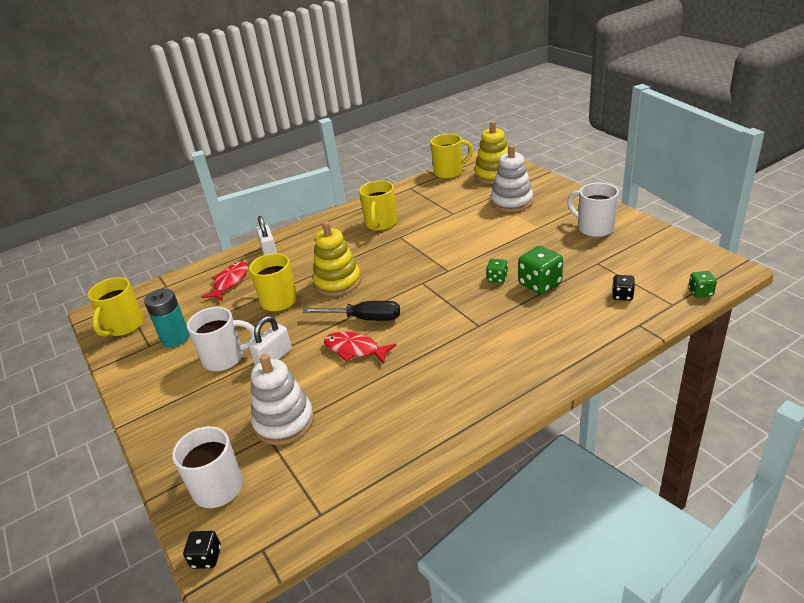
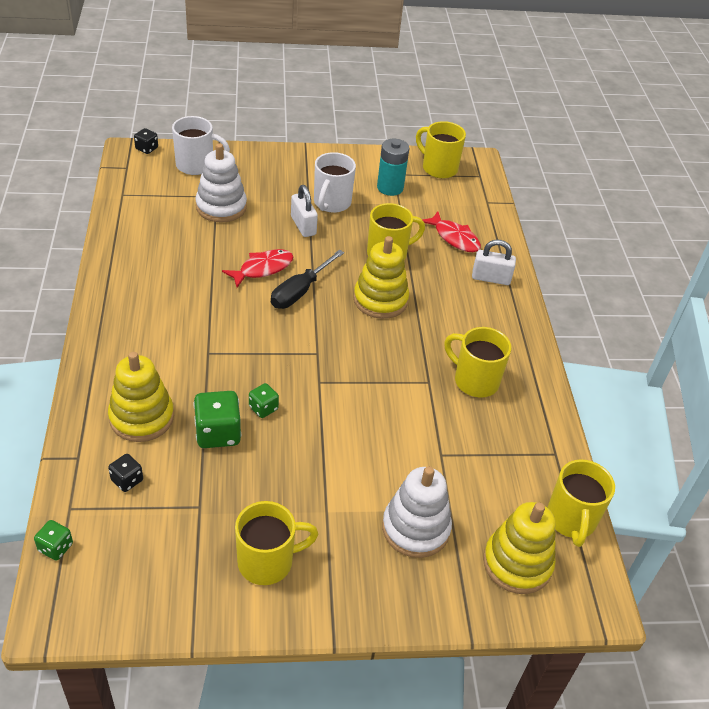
camera: 110 degrees right, 10 degrees up
(571, 319) = (141, 417): none -> yellow stacking toy
(594, 228) = (267, 561): white mug -> yellow mug

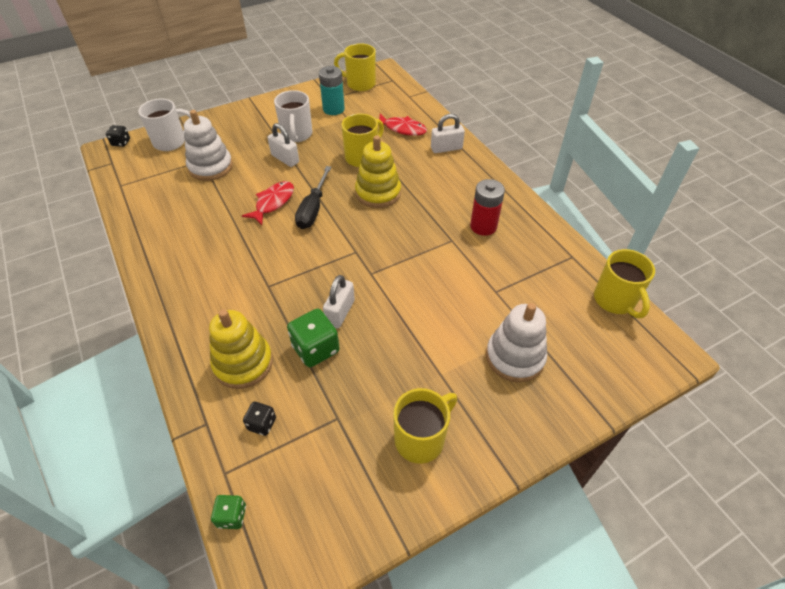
camera: 20 degrees left, 5 degrees up
(263, 408) = (340, 312): green dice -> white padlock
(474, 381) = (483, 226): yellow mug -> red battery
(517, 563) = (601, 350): yellow stacking toy -> none

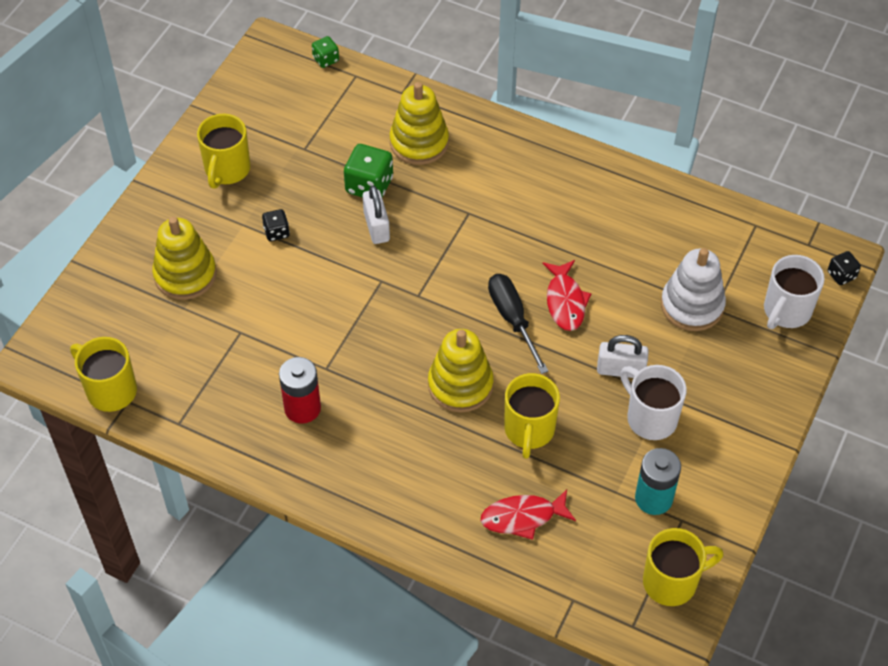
camera: 145 degrees right, 5 degrees up
(262, 424) = (359, 114): black dice -> black dice (276, 232)
(446, 148) = (434, 514): white padlock -> none
(514, 357) = (185, 275): white stacking toy -> yellow stacking toy

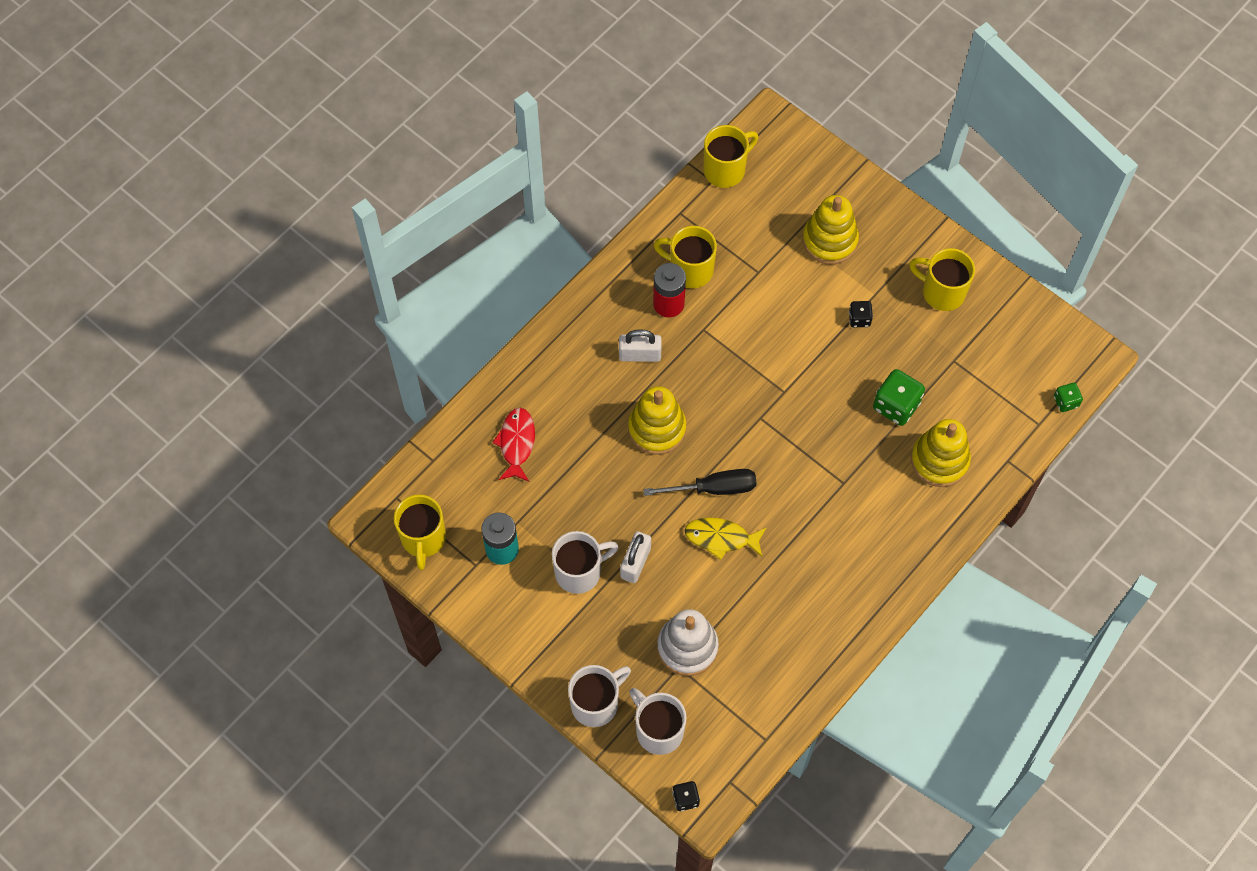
camera: 105 degrees right, 10 degrees up
(376, 227) = (846, 401): white padlock -> white padlock (640, 355)
(529, 430) = (596, 470): yellow mug -> yellow mug (690, 270)
(565, 301) = (721, 538): red fish -> yellow fish
(783, 369) = (596, 703): none -> white mug

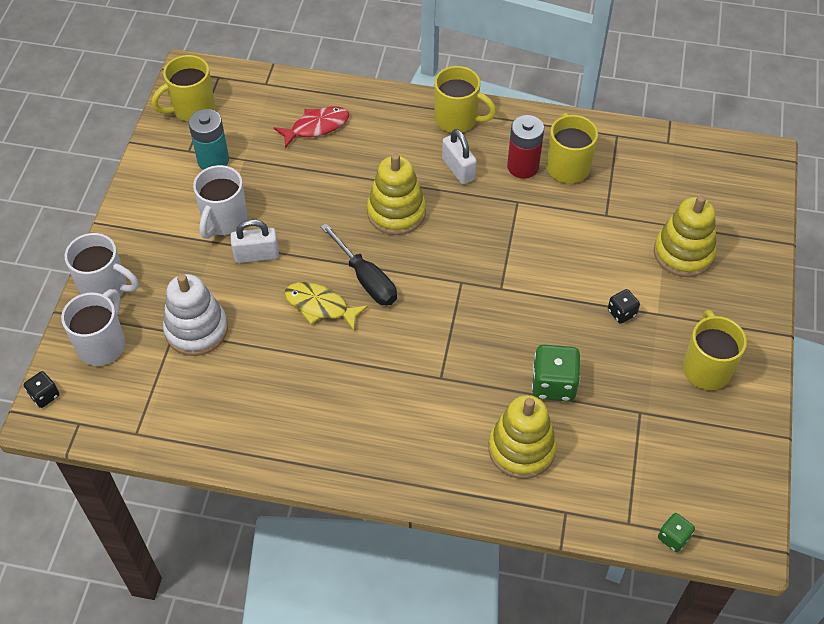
camera: 60 degrees right, 10 degrees down
(580, 572) = (224, 220): white mug -> white mug turned 75 degrees clockwise
(721, 538) = (320, 306): yellow fish -> yellow fish turned 45 degrees counterclockwise
(725, 170) = (687, 147): yellow mug -> yellow mug (457, 119)

